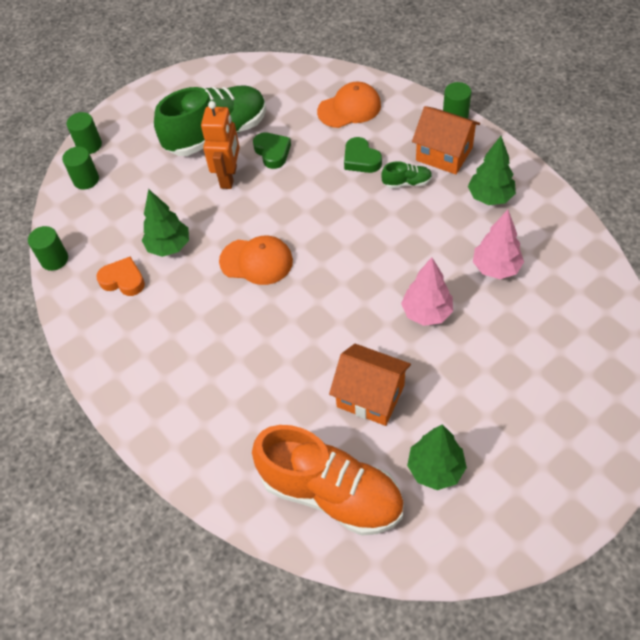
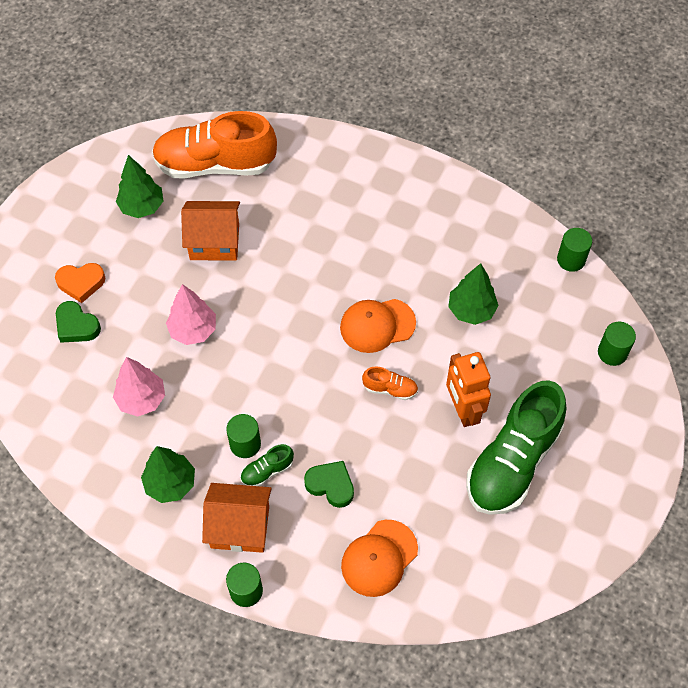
camera: 150 degrees right, 5 degrees up
(89, 145) = (644, 396): green cylinder -> green cylinder (245, 444)
(123, 280) = (490, 263): orange heart -> orange heart (81, 283)
(272, 152) = (434, 459): green heart -> green heart (76, 326)
(276, 209) = (390, 389): none -> orange shoe

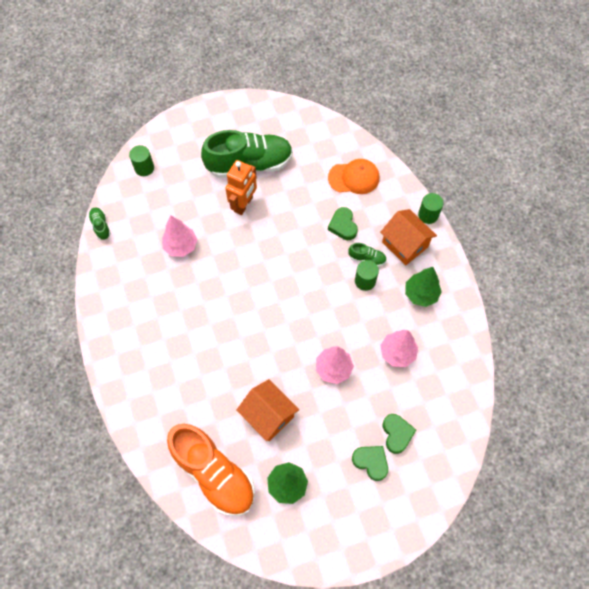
camera: 135 degrees left, 5 degrees up
(81, 283) = (371, 462): orange heart -> green heart
(377, 325) = (235, 281): orange cap -> none
(390, 389) = (266, 244): orange shoe -> none
(471, 310) = (181, 246): green tree -> pink tree
(571, 259) = (101, 226): green cylinder -> green shoe

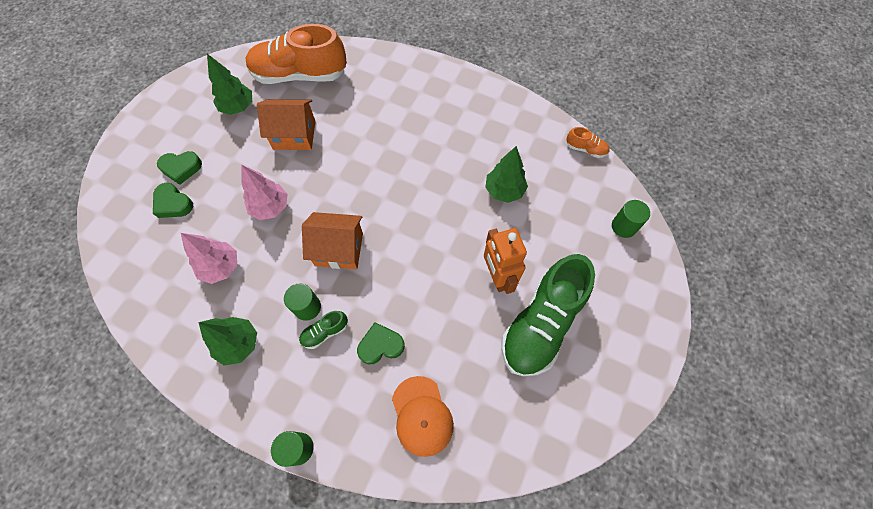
camera: 135 degrees right, 0 degrees up
(101, 226) = (586, 149): green shoe -> orange shoe
(181, 246) = (504, 191): pink tree -> green tree
(343, 226) = (380, 345): green heart -> green heart turned 45 degrees counterclockwise
(354, 178) = (422, 416): orange cap -> orange cap turned 60 degrees counterclockwise
(405, 244) = (297, 385): orange house -> orange house (339, 249)

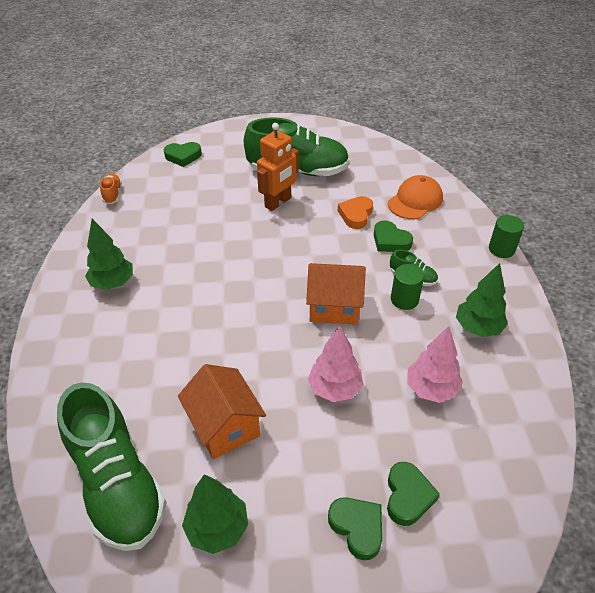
camera: 120 degrees left, 20 degrees down
(300, 75) = (117, 484): orange shoe -> green shoe
(339, 249) = (334, 307): orange house -> orange house turned 60 degrees counterclockwise
(436, 338) = (356, 215): none -> orange heart
(504, 191) = (191, 226): green tree -> green tree (113, 283)
(624, 226) = (183, 156): green cylinder -> green heart

